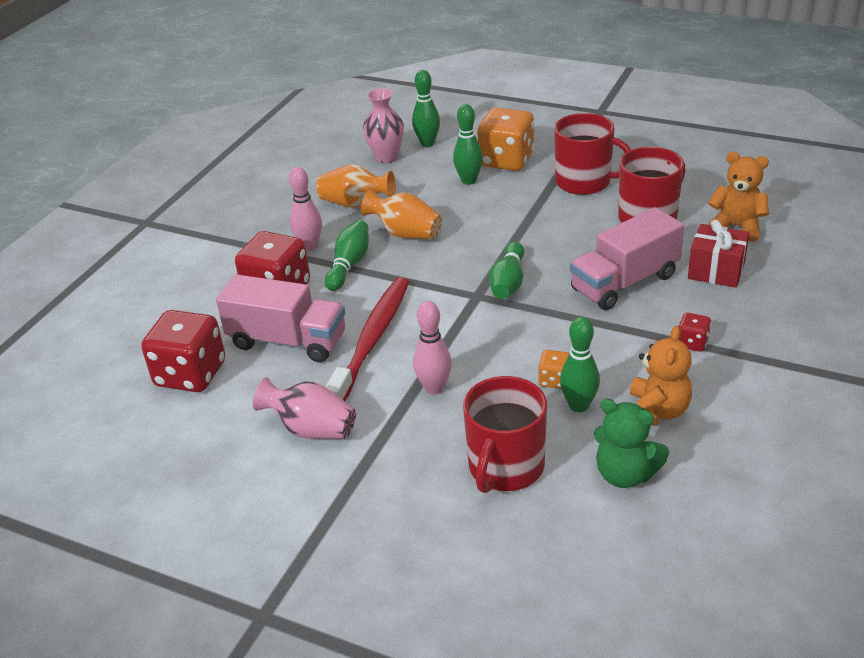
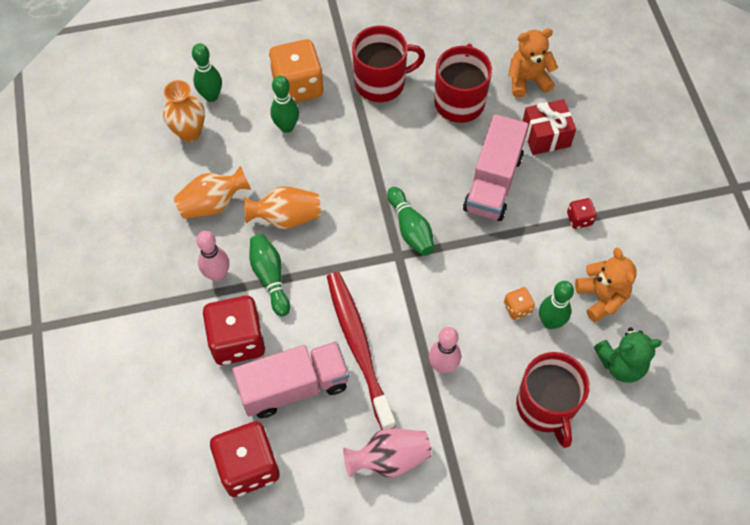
camera: 40 degrees left, 25 degrees up
(386, 157) = (189, 132): pink vase -> orange vase

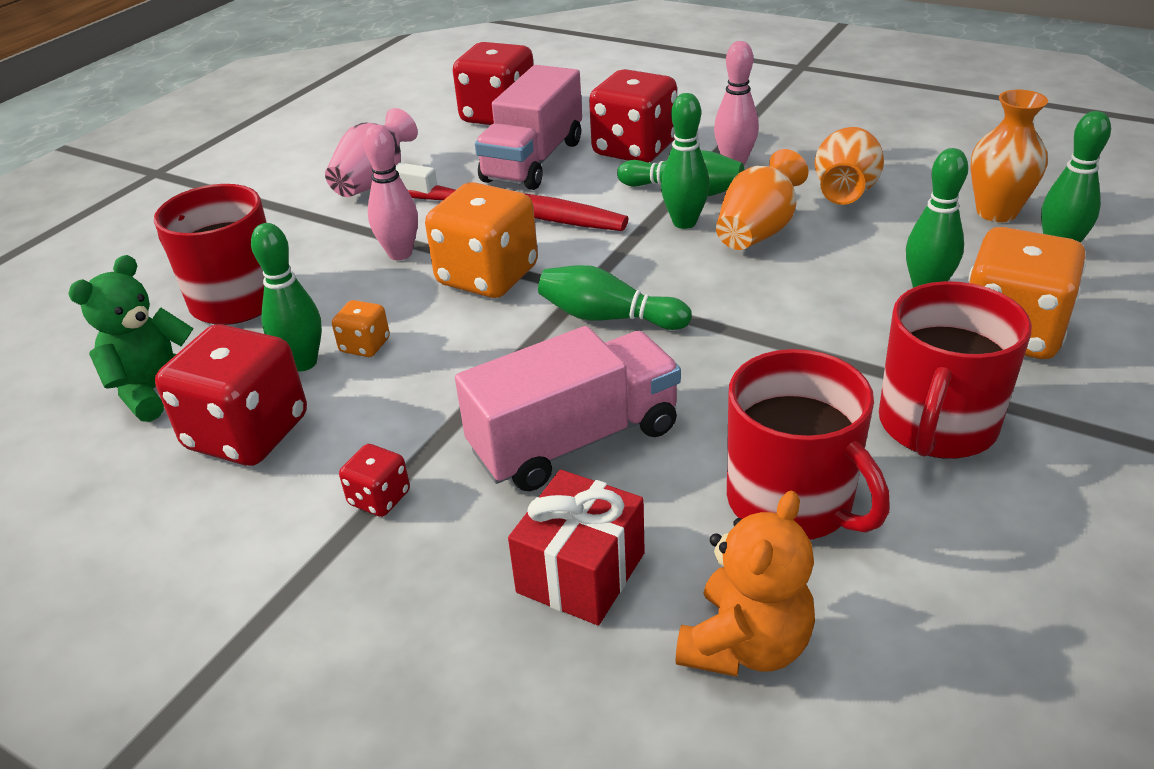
camera: 135 degrees right, 25 degrees down
(303, 255) = (684, 222): none -> green bowling pin
(424, 305) = (487, 276): none -> orange dice
(493, 182) = (575, 440): pink truck -> pink truck turned 90 degrees clockwise
(601, 297) = (247, 433): orange teddy bear -> red dice

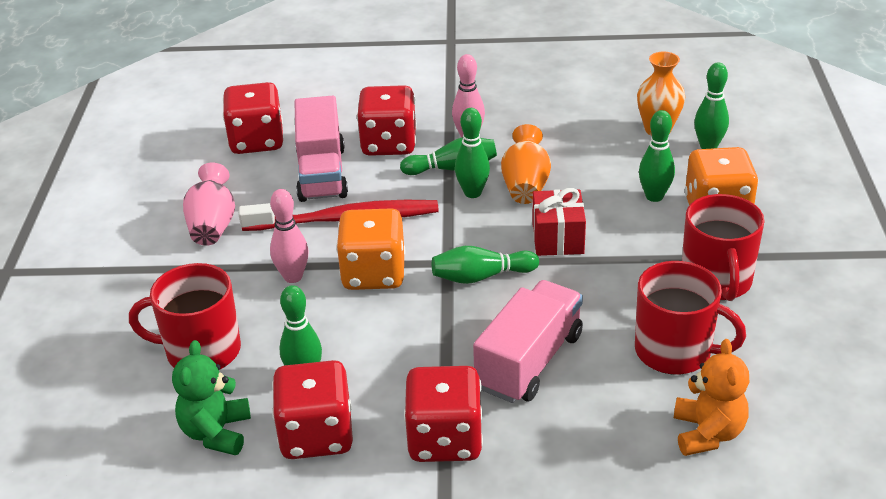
camera: 30 degrees left, 0 degrees up
(365, 346) = (336, 350): orange dice -> none
(379, 498) = (445, 439): red dice -> red dice, size x2.16
(581, 572) = (597, 432): red gift -> red gift (558, 238)
(845, 191) = (557, 139): orange vase -> none

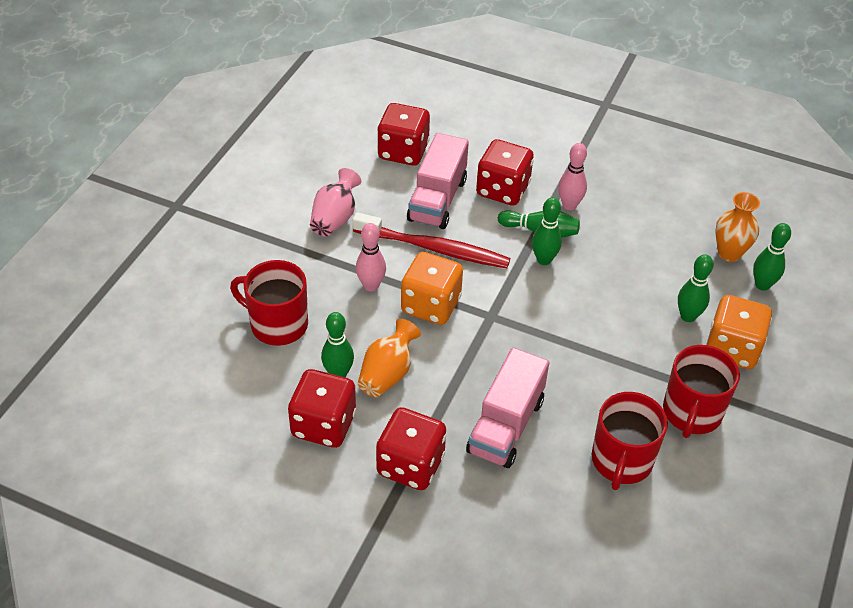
camera: 20 degrees right, 10 degrees up
(216, 433) = (257, 395): green teddy bear -> none
(481, 276) = (510, 338): green bowling pin -> none
(525, 185) = (589, 268): orange vase -> orange vase (387, 373)
(529, 361) = (506, 426): pink truck -> pink truck turned 150 degrees clockwise
(558, 238) = (587, 326): red gift -> none
(675, 351) = (621, 461): red mug -> red mug turned 60 degrees clockwise
(707, 433) = (605, 539): orange teddy bear -> none

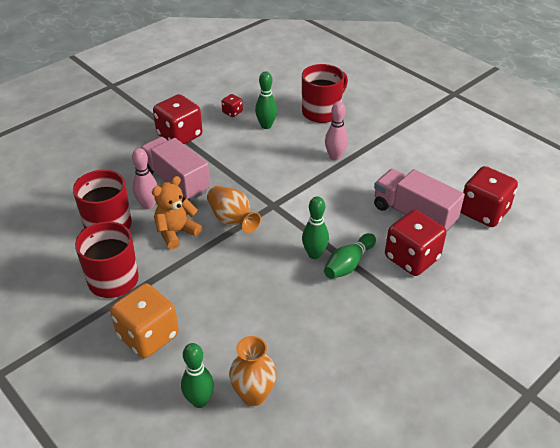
camera: 115 degrees right, 5 degrees down
(323, 425) = (232, 112): red dice -> red dice, size x0.46
(335, 218) = (413, 157): pink vase -> none
(387, 373) = (253, 144): orange vase -> orange vase (232, 220)
(431, 305) = (300, 179): orange dice -> none
(434, 248) = (358, 196): red toothbrush -> none
(569, 205) = (373, 296): pink bowling pin -> pink bowling pin (148, 205)
(589, 386) = (176, 232): none -> orange teddy bear
(688, 316) = (200, 322): green bowling pin -> none

